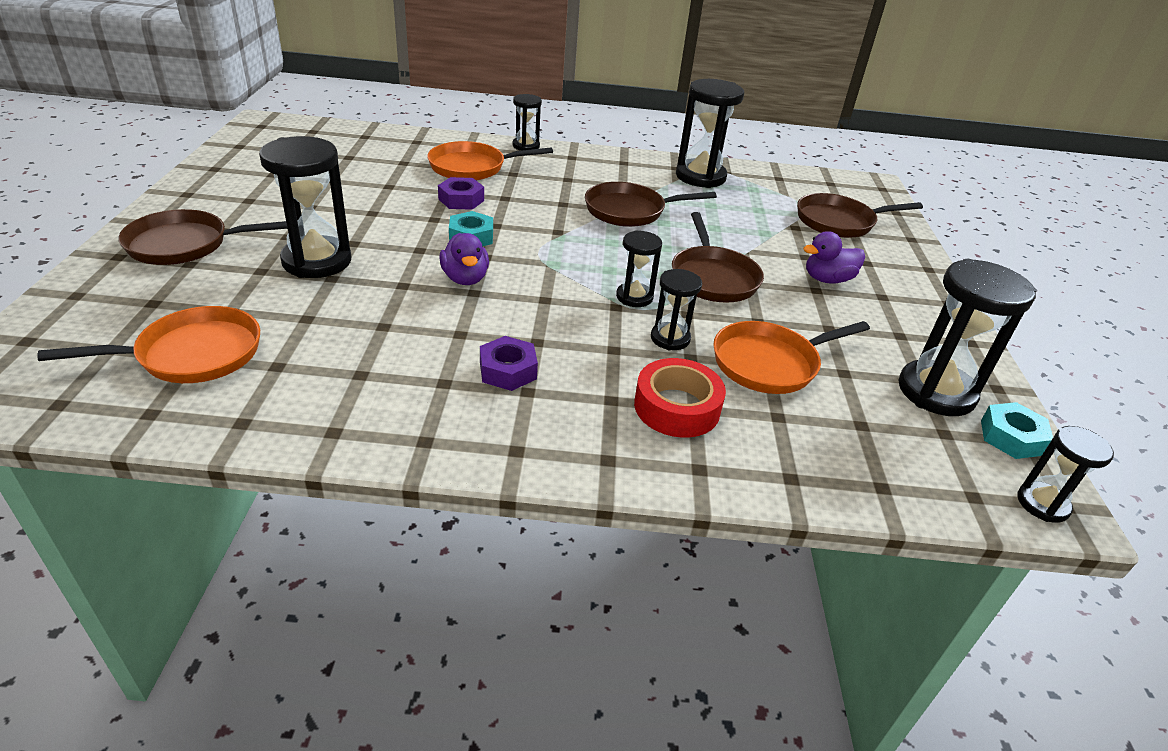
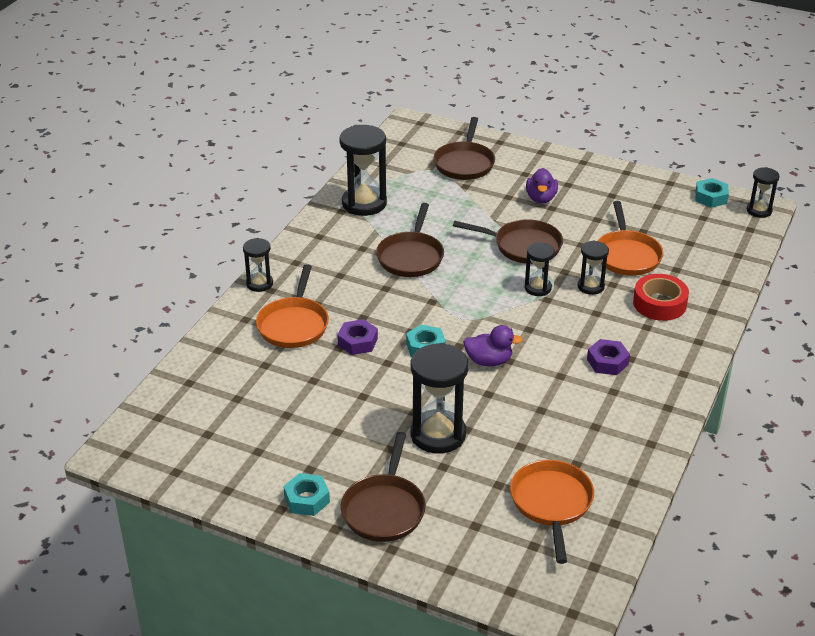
camera: 65 degrees left, 0 degrees up
(201, 204) = (307, 499): none -> turquoise nut
(936, 392) = (668, 205): black hourglass -> none

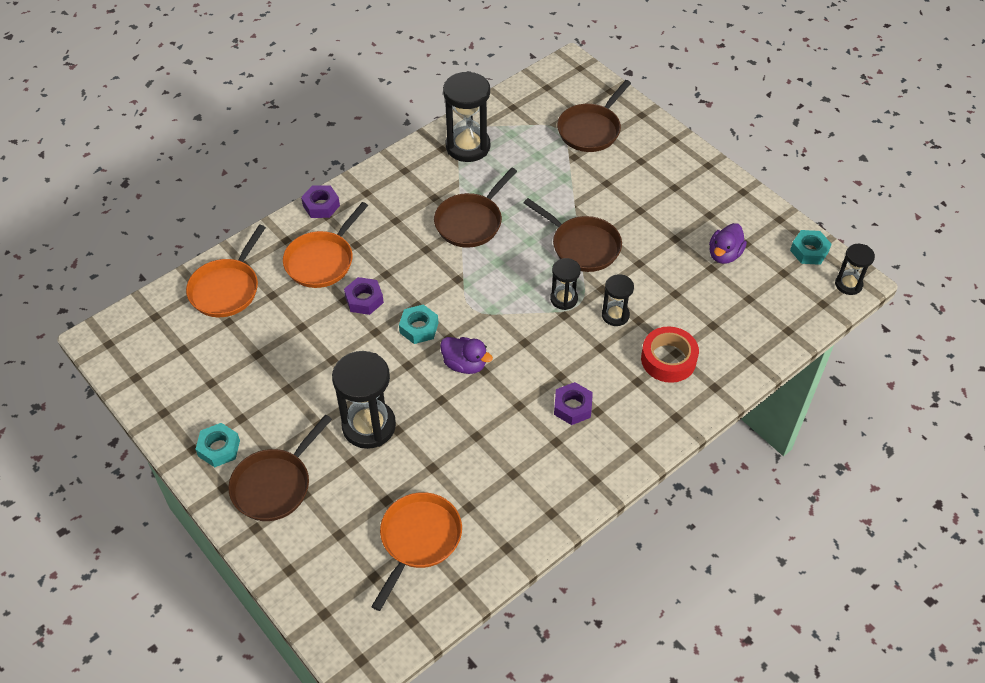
camera: 25 degrees right, 15 degrees up
(259, 284) = (321, 205): black hourglass -> purple nut
(541, 198) = (636, 195): purple duck -> purple duck (724, 254)
(627, 255) = (675, 291): orange pan -> orange pan (227, 288)

